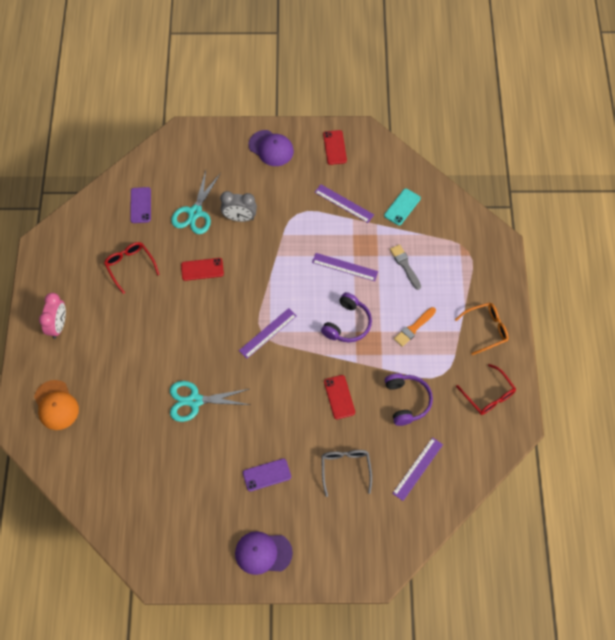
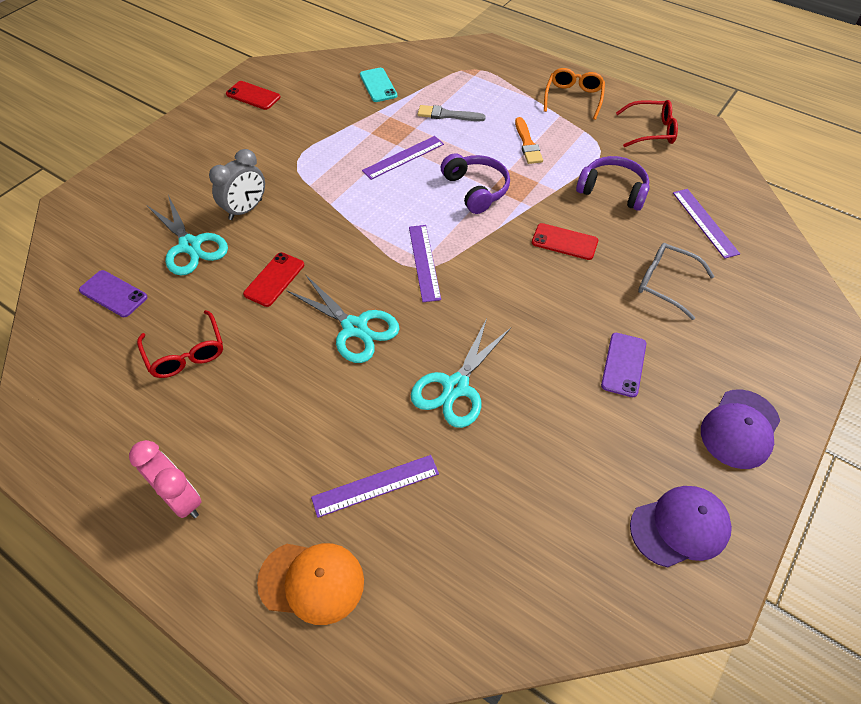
camera: 55 degrees left, 10 degrees down
(130, 266) = (186, 353): red glasses -> red glasses turned 120 degrees counterclockwise
(198, 329) = (355, 328): none -> turquoise scissors
(271, 148) = (192, 140): purple cap -> purple cap (680, 527)
(344, 203) = (326, 121): purple ruler -> purple ruler (375, 485)

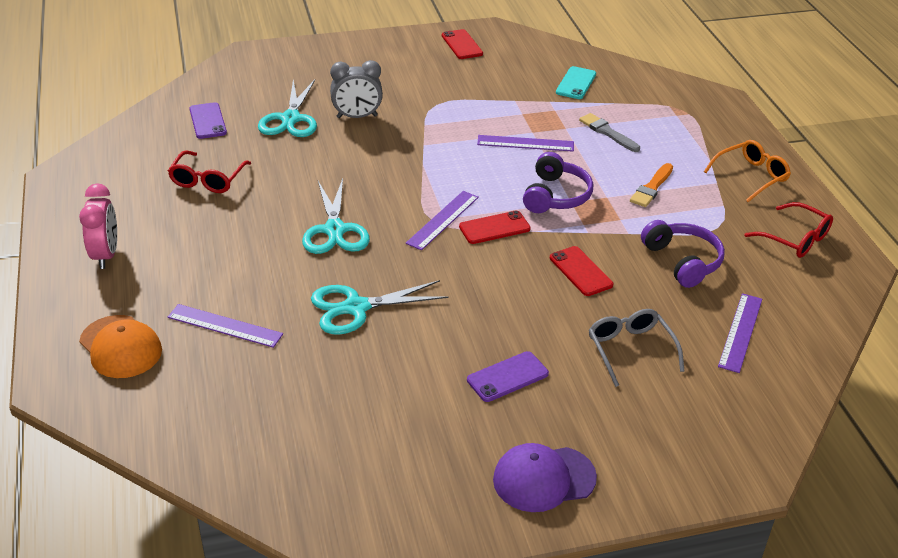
camera: 40 degrees right, 15 degrees down
(274, 279) = (319, 170): red phone -> red phone (494, 228)
(680, 527) = (399, 496): purple cap -> none

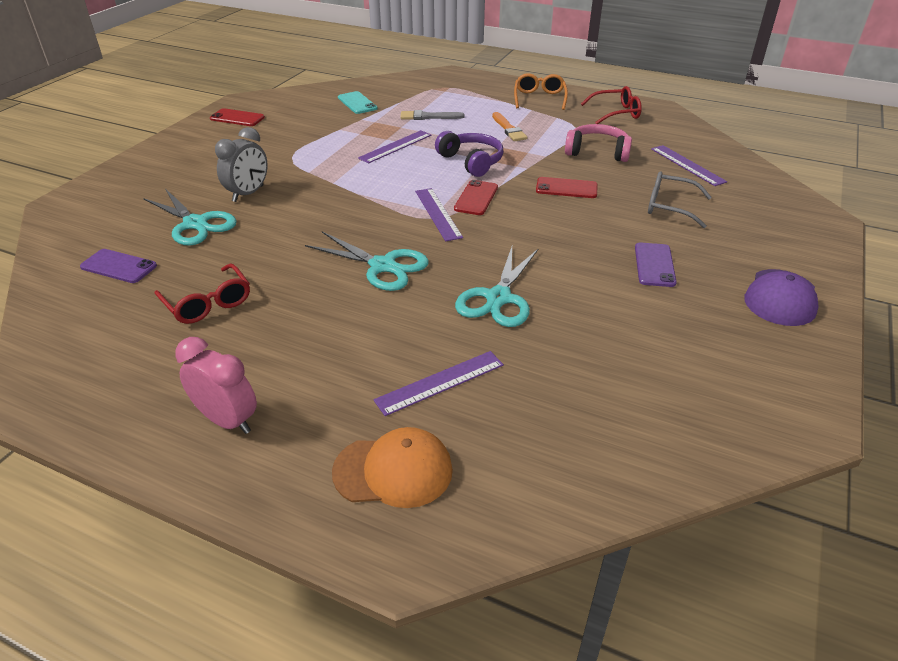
camera: 50 degrees left, 0 degrees up
(683, 261) = (597, 152): purple headphones -> pink headphones

